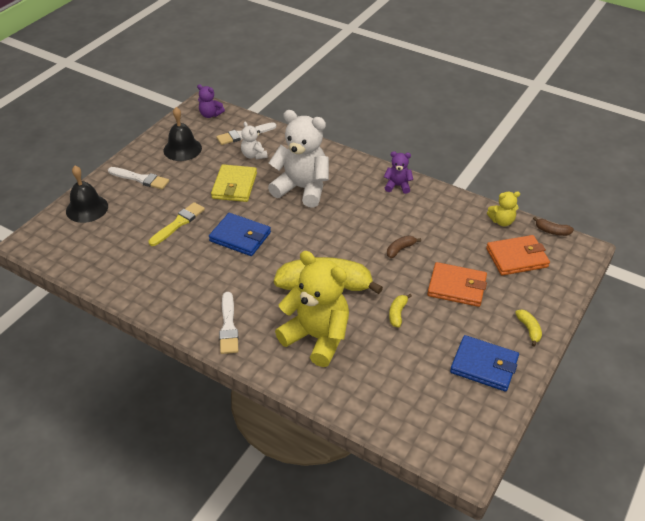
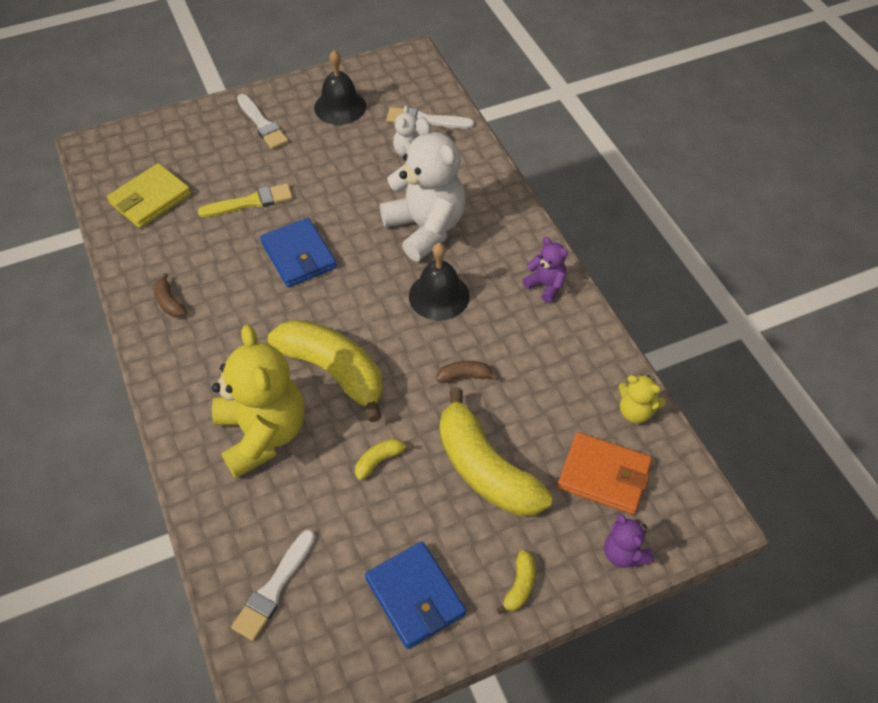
camera: 35 degrees right, 10 degrees up
(87, 208) = (178, 134): black bell -> black bell (439, 296)
(210, 114) = (411, 74): purple teddy bear -> purple teddy bear (624, 554)
(228, 326) = (186, 362): white brush -> white brush (274, 588)
(234, 186) = (353, 184): yellow wallet -> yellow wallet (150, 199)
(457, 287) = (485, 469): orange wallet -> yellow banana
(552, 231) = (692, 466): brown banana -> brown banana (169, 302)

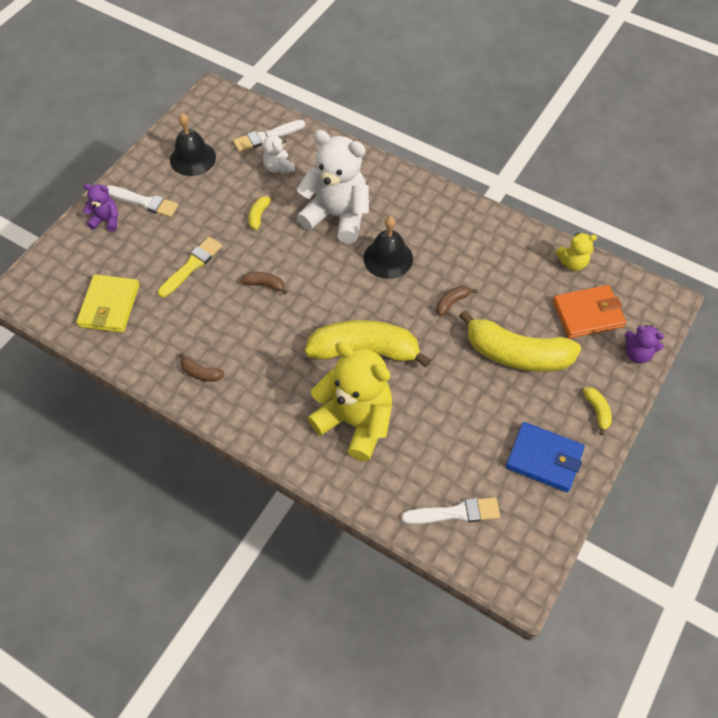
camera: 35 degrees left, 5 degrees up
(274, 588) = (455, 513): white brush -> white brush turned 90 degrees counterclockwise
(299, 255) = (265, 285): blue wallet -> brown banana
(379, 460) = (447, 390): yellow banana -> yellow banana (259, 215)
(546, 285) = (450, 212): purple teddy bear -> purple teddy bear (106, 220)

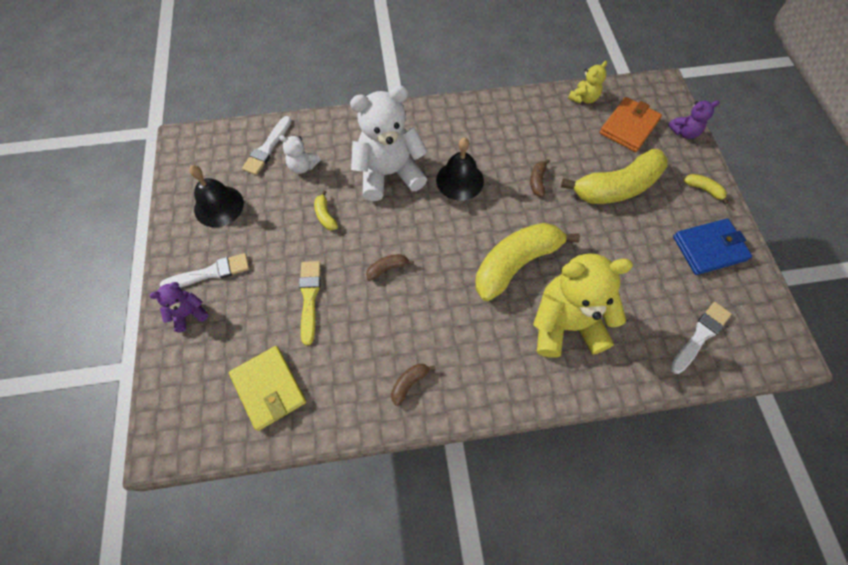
camera: 40 degrees left, 5 degrees up
(201, 373) = (409, 383): brown banana -> brown banana turned 150 degrees clockwise

